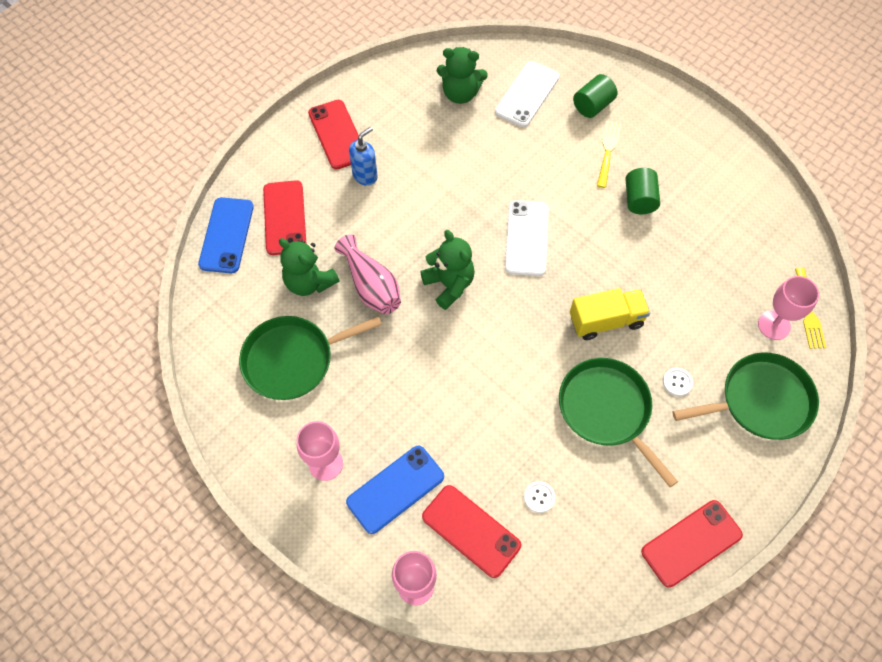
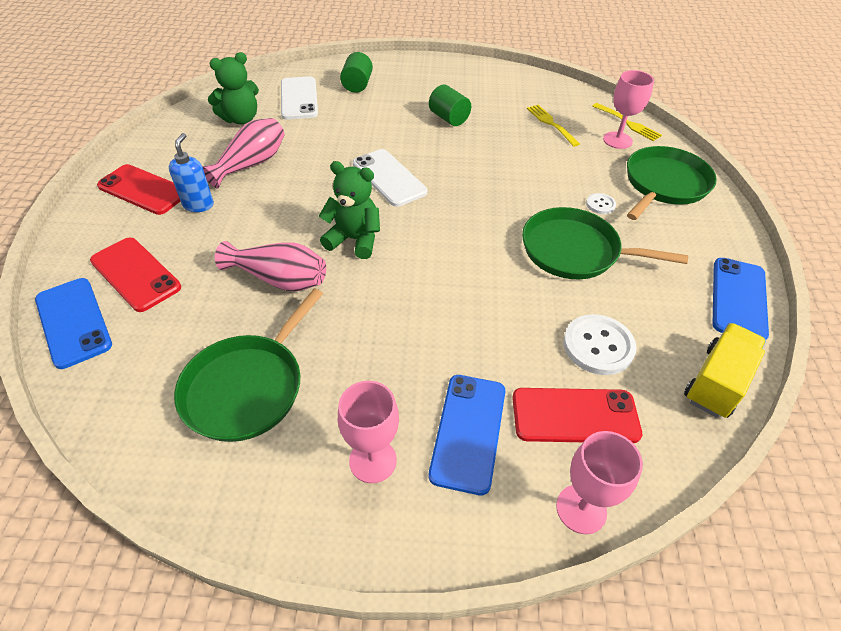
camera: 40 degrees left, 15 degrees down
(309, 282) = (209, 310): green teddy bear -> none
(432, 154) = (251, 164): none -> pink vase
(539, 497) = (598, 346): white button -> white button, size x1.94
(606, 321) = (507, 196): yellow truck -> yellow truck (716, 382)
(608, 151) = (396, 103): yellow fork -> yellow fork (551, 124)
(691, 543) = (738, 299): red phone -> blue phone

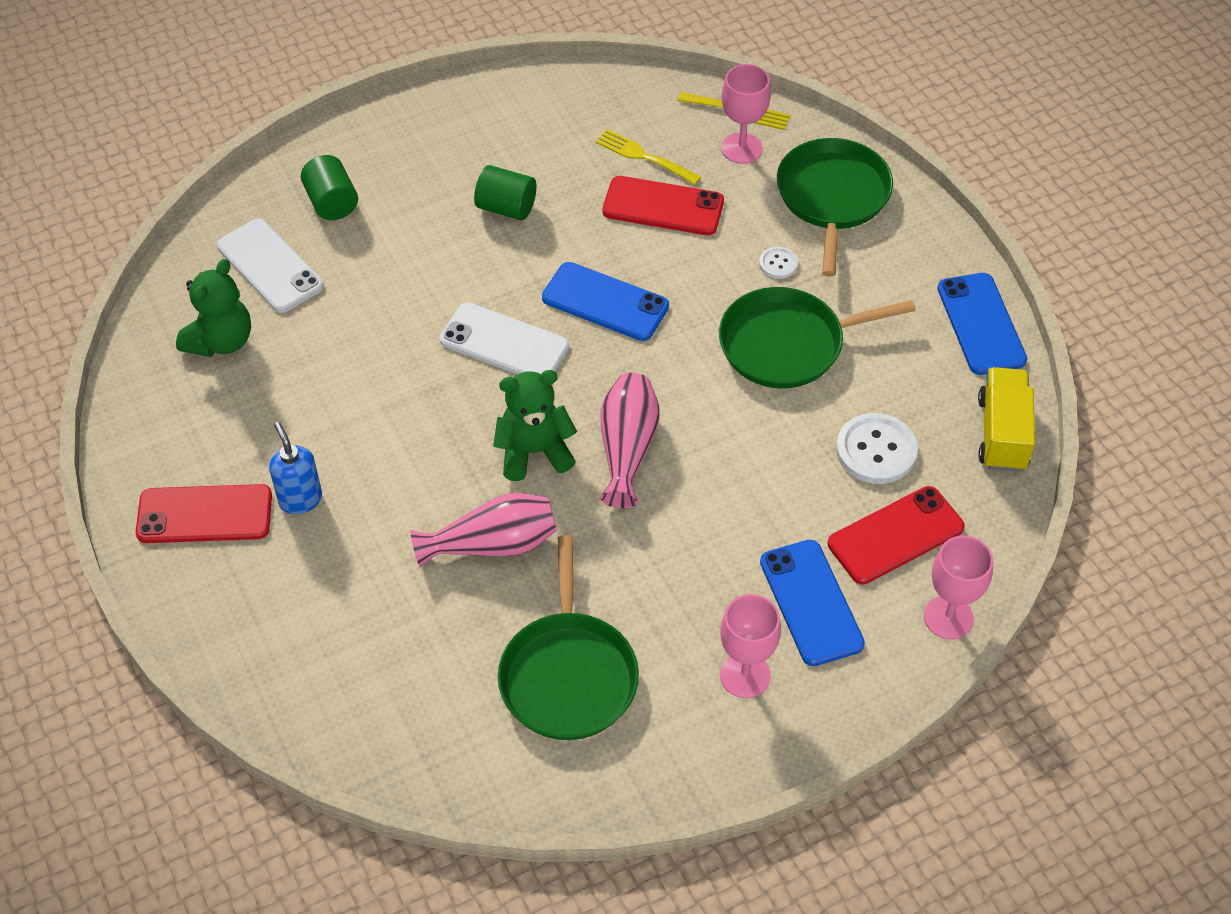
camera: 30 degrees left, 5 degrees up
(73, 322) = (310, 712): blue phone -> blue phone (605, 302)
(135, 274) = (319, 624): red phone -> red phone (663, 206)
(251, 164) = (308, 407): pink vase -> pink vase (627, 448)

